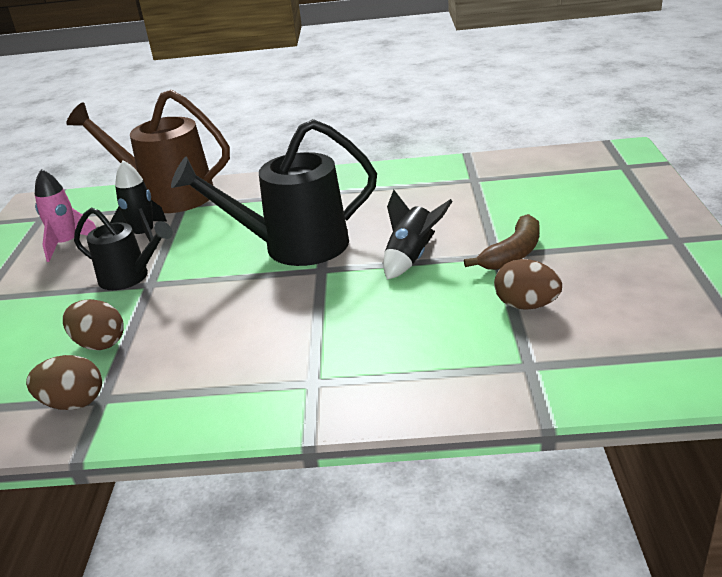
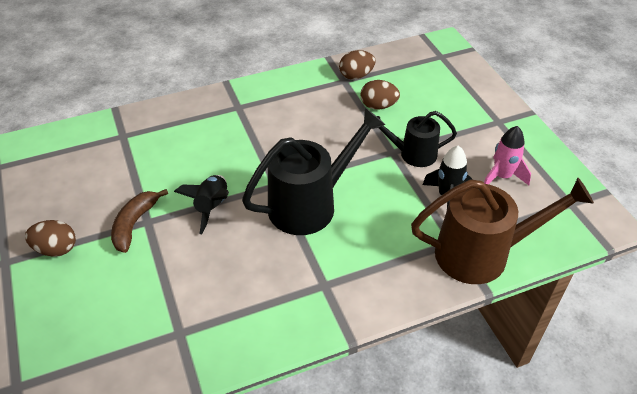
camera: 155 degrees right, 15 degrees up
(526, 305) = (124, 176): brown egg -> brown egg (56, 249)

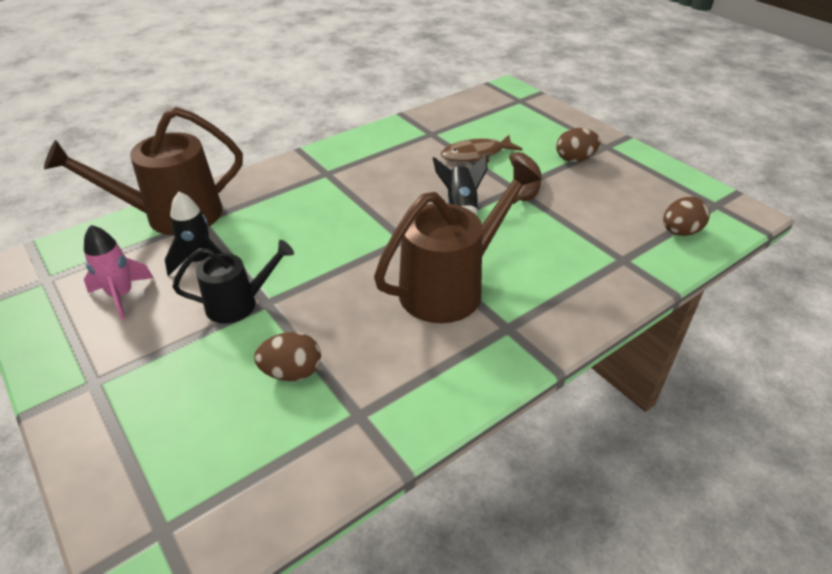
camera: 165 degrees right, 5 degrees down
(151, 279) = (476, 154): none -> brown fish
(259, 139) = (451, 287): none -> brown watering can
(310, 204) = (358, 228): black watering can -> none
(356, 76) = (338, 431): brown egg -> brown egg (680, 232)

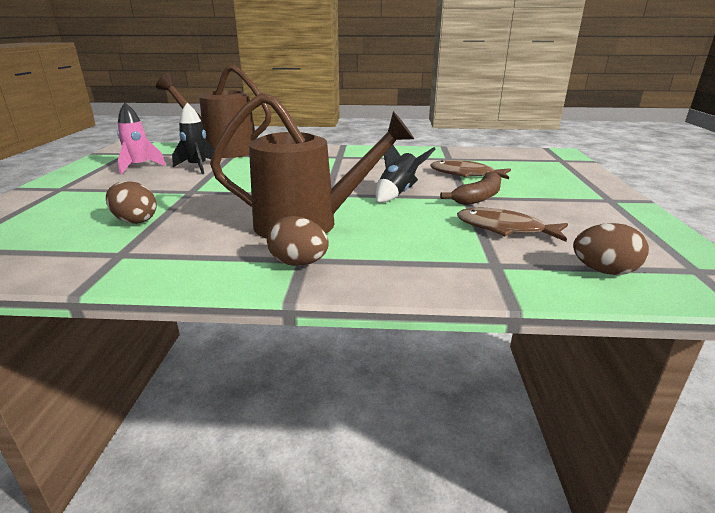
camera: 40 degrees right, 15 degrees down
(239, 303) = (177, 187): black watering can -> none
(575, 159) = (558, 197): brown egg -> brown egg (299, 263)
(586, 217) = (505, 229): none -> brown fish

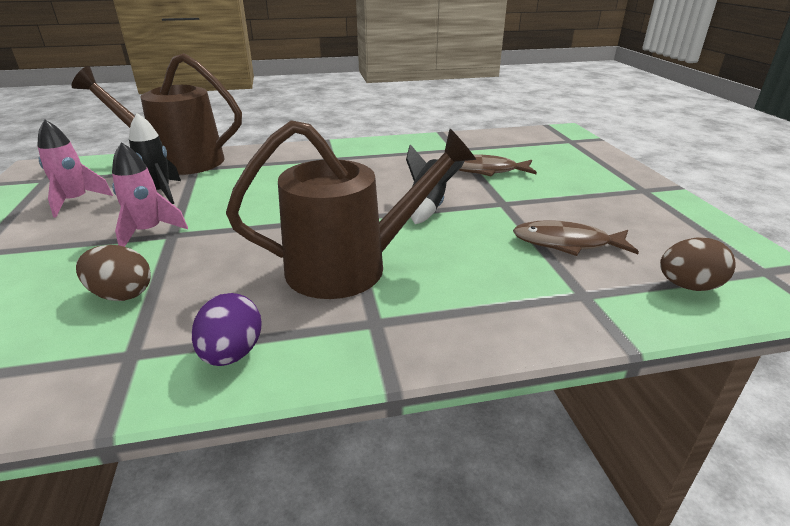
camera: 15 degrees left, 5 degrees up
(176, 188) = (148, 232): none -> pink rocket
(186, 263) = (232, 353): none -> purple egg
(299, 263) = (373, 329): brown egg -> none
(479, 197) = (517, 202): brown banana -> none

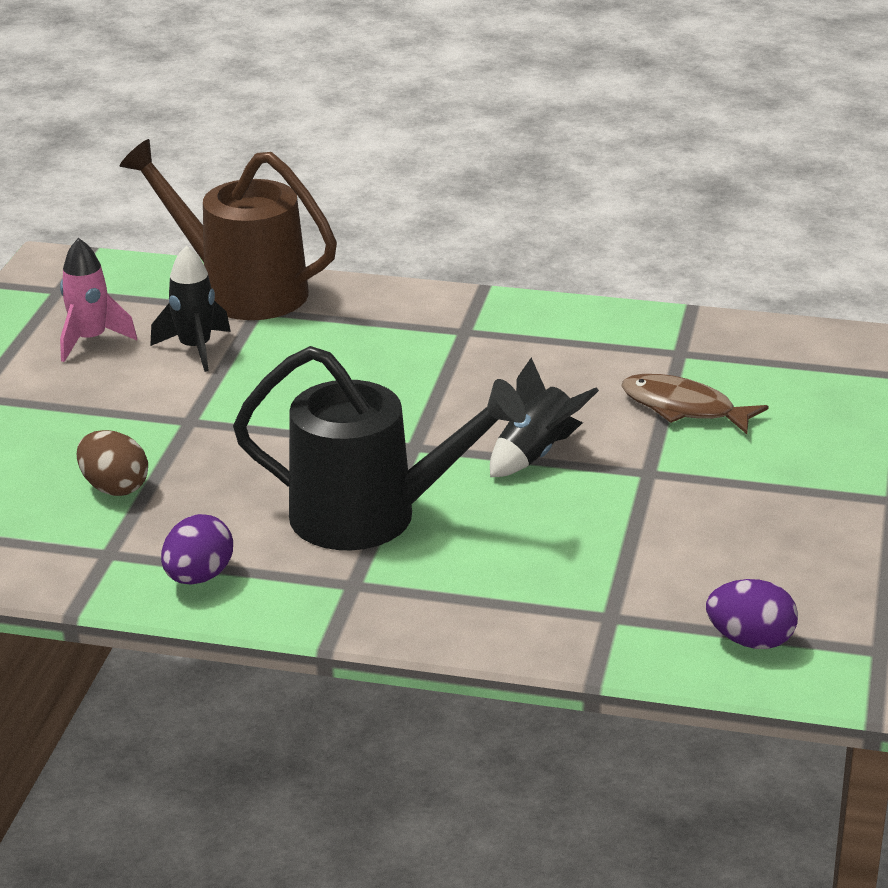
camera: 25 degrees right, 0 degrees up
(148, 232) = (164, 411): pink rocket -> none
(351, 267) = (372, 516): brown watering can -> black watering can
(566, 243) = (667, 552): brown fish -> none
(688, 286) = (750, 640): brown egg -> purple egg

